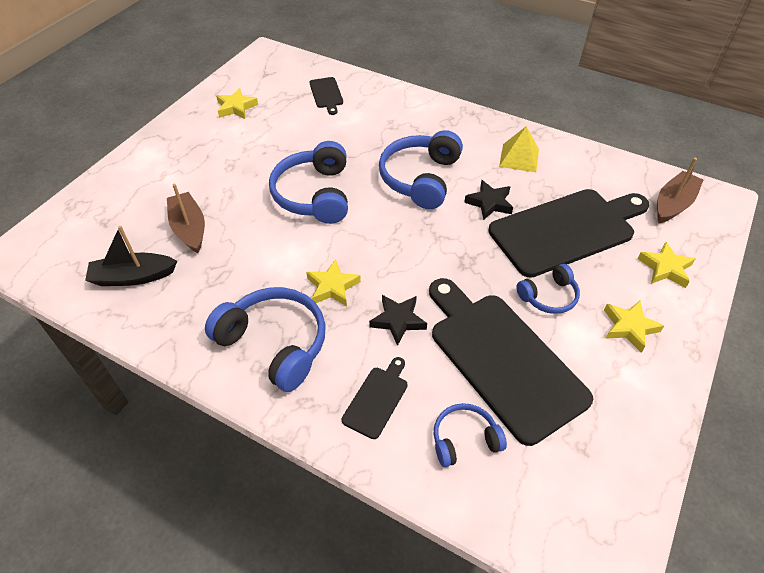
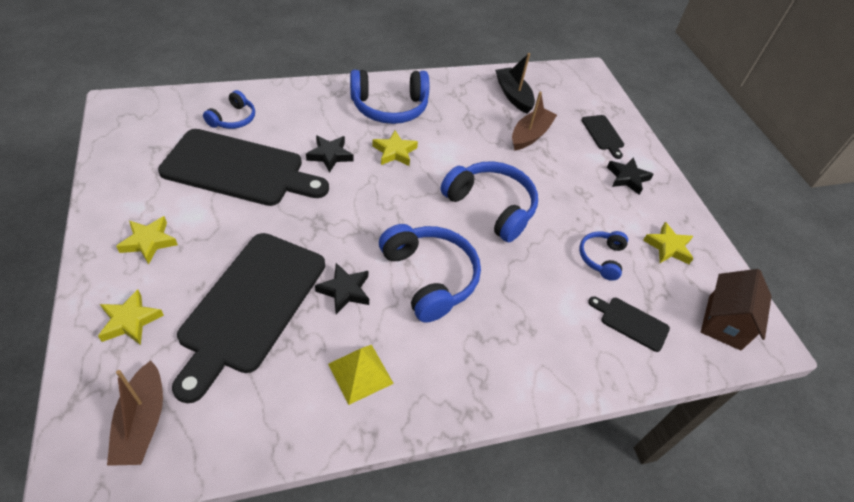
camera: 130 degrees right, 0 degrees up
(133, 277) = (513, 95): black boat -> black boat turned 60 degrees counterclockwise
(179, 153) = (627, 178): none -> black star
(189, 228) = (530, 135): brown boat -> brown boat turned 75 degrees counterclockwise
(275, 68) = (724, 322): none -> brown house
(377, 399) = (301, 112): black cutting board -> black cutting board (603, 134)
(549, 296) = (231, 231): blue headphones -> blue headphones (601, 258)

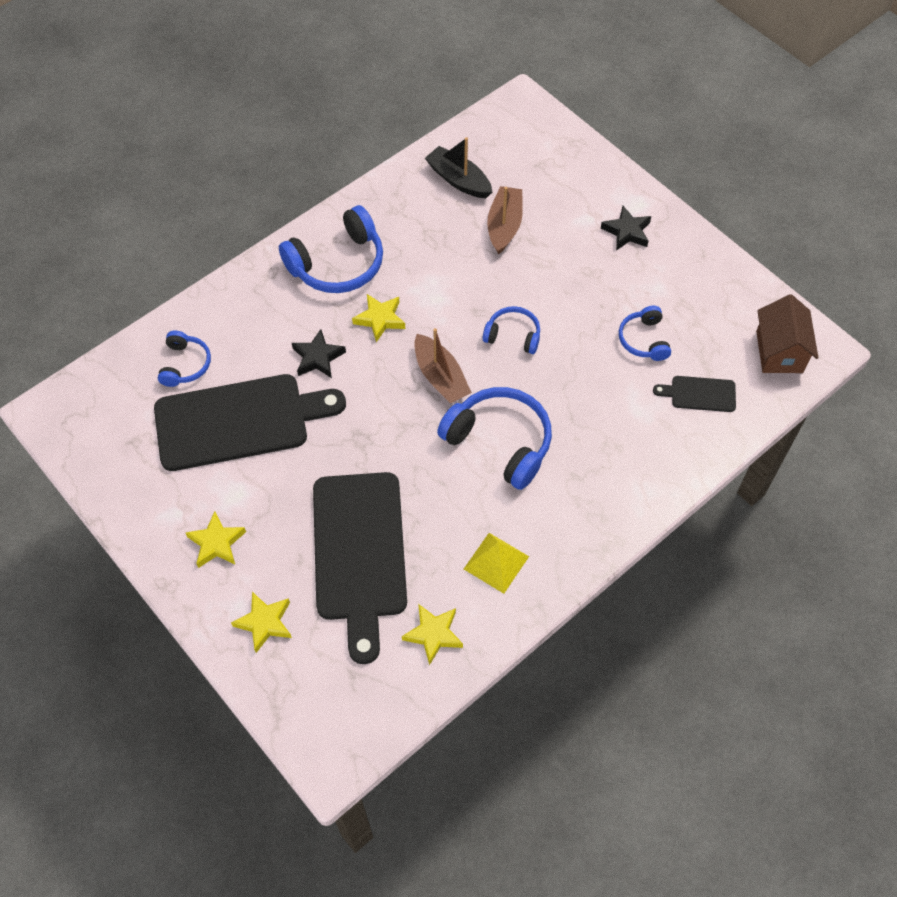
camera: 20 degrees left, 10 degrees up
(142, 422) = (347, 696): brown boat -> brown boat (440, 377)
(345, 291) = (432, 495): black star -> none
(491, 207) = (513, 335): blue headphones -> blue headphones, size x0.56
(603, 134) = (577, 186): black cutting board -> none
(668, 247) = (699, 295): yellow star -> yellow star (433, 634)

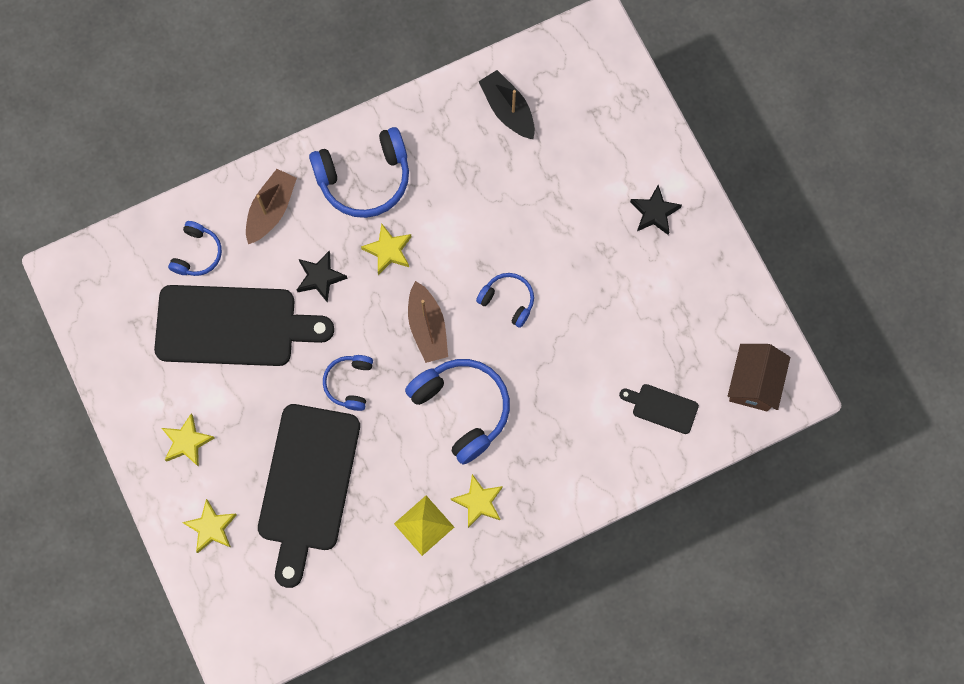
camera: 15 degrees right, 15 degrees up
(433, 634) = (351, 576): yellow star -> yellow star (478, 502)
(504, 226) = (537, 175): brown boat -> brown boat (271, 210)
(643, 340) = (629, 337): blue headphones -> blue headphones (349, 383)

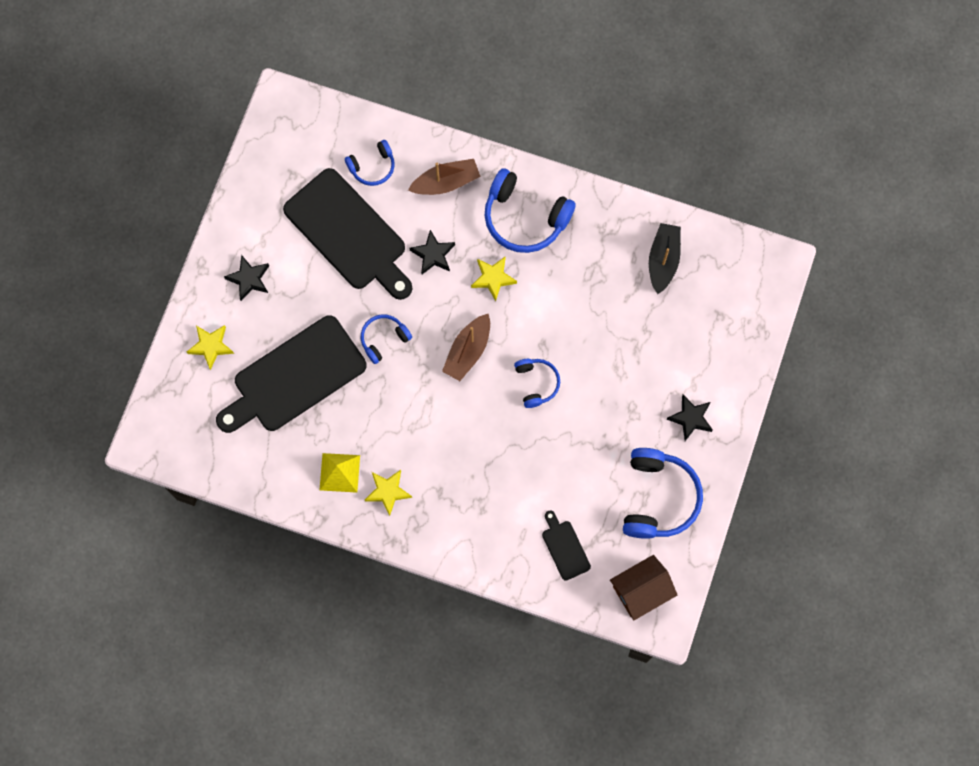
camera: 45 degrees right, 0 degrees up
(187, 442) = (249, 279): yellow star -> black star
(462, 409) = (437, 423): blue headphones -> blue headphones (658, 498)

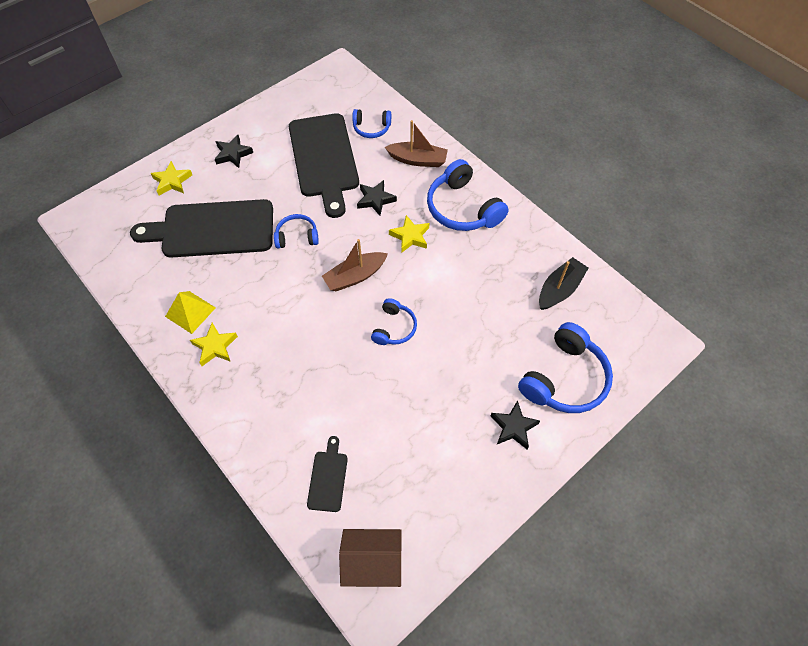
camera: 30 degrees right, 15 degrees down
(658, 498) = (442, 482): blue headphones -> blue headphones (565, 379)

